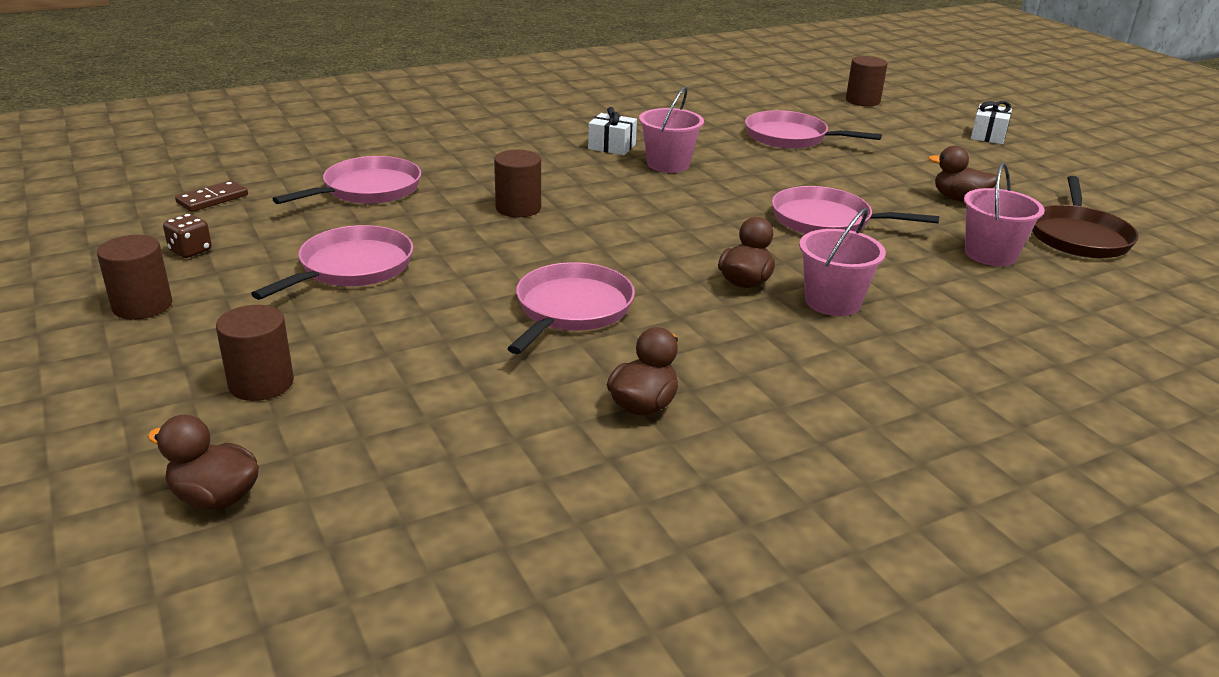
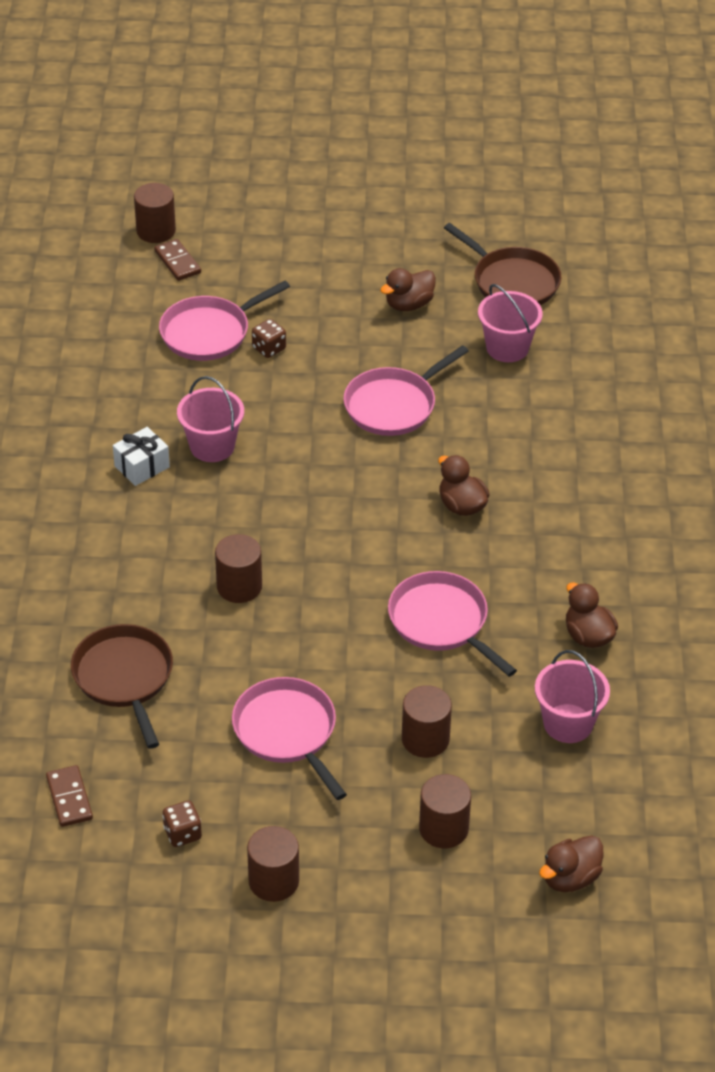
camera: 60 degrees left, 15 degrees up
(368, 189) = (124, 678): pink pan -> brown pan
(393, 340) = (425, 739): none -> brown cylinder
(809, 160) = (269, 348): none -> brown dice
(832, 302) = (520, 474): pink bucket -> pink bucket (568, 723)
(844, 113) = (177, 262): none -> brown domino
(988, 136) = (300, 203): white gift -> none

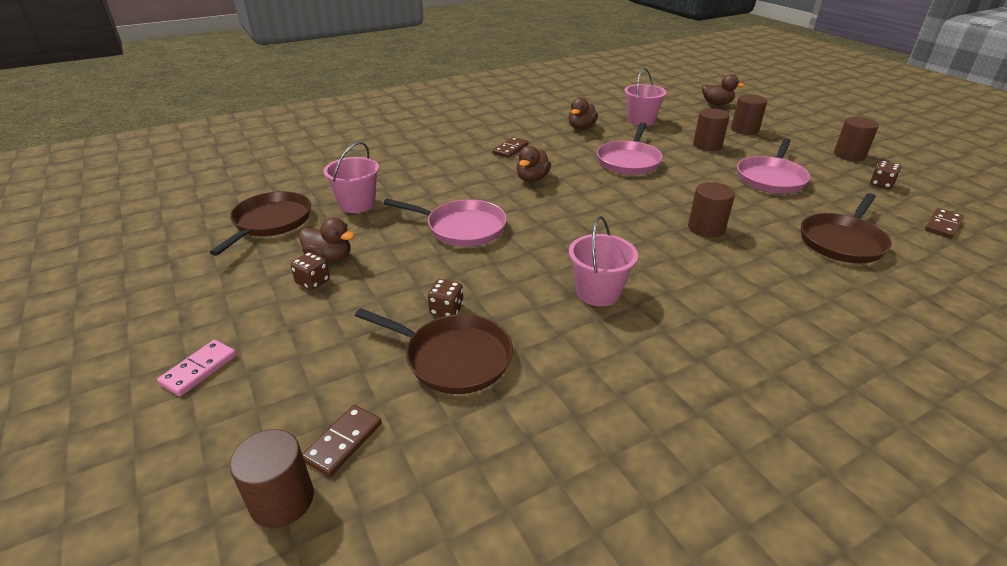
camera: 120 degrees left, 10 degrees down
(142, 466) = (666, 320): white gift -> none
(209, 333) = (453, 358): pink pan -> brown pan
(307, 214) = (199, 369): none -> pink domino
(376, 286) = (313, 282): none -> brown dice
(564, 525) = (510, 149): none -> brown domino

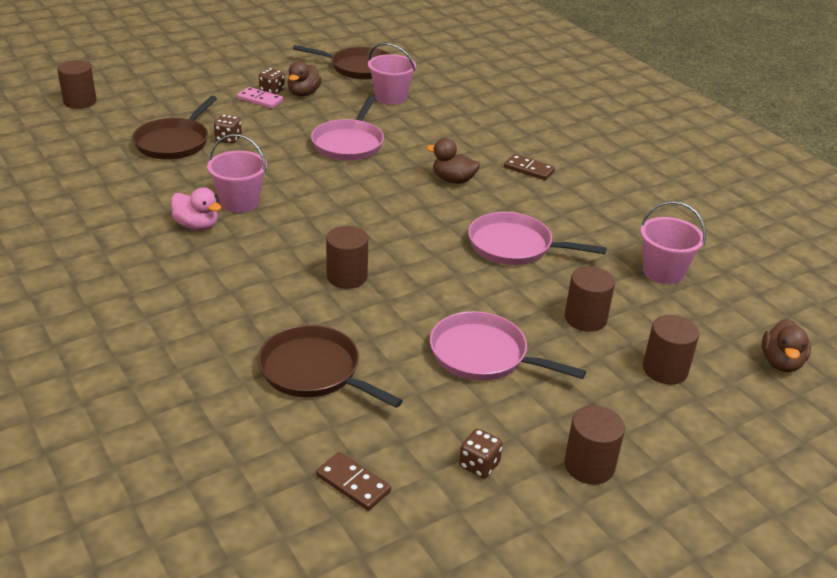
camera: 85 degrees right, 0 degrees up
(199, 369) = (186, 69): pink domino -> pink domino (260, 100)
(343, 442) = (113, 113): brown domino -> none
(581, 128) = (614, 220): brown duck -> none
(657, 319) = (197, 226): none -> pink duck

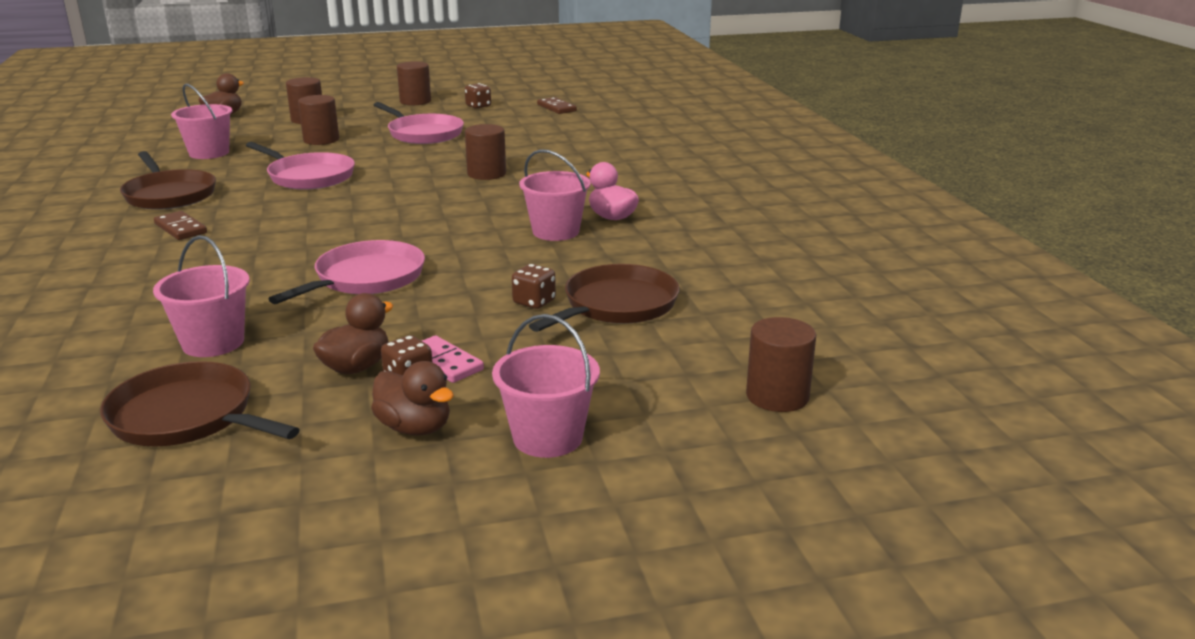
camera: 160 degrees left, 10 degrees down
(192, 75) = (547, 437): none -> pink bucket
(314, 371) = (552, 138): brown pan -> brown pan (169, 195)
(453, 180) = (287, 227): brown duck -> brown duck (415, 428)

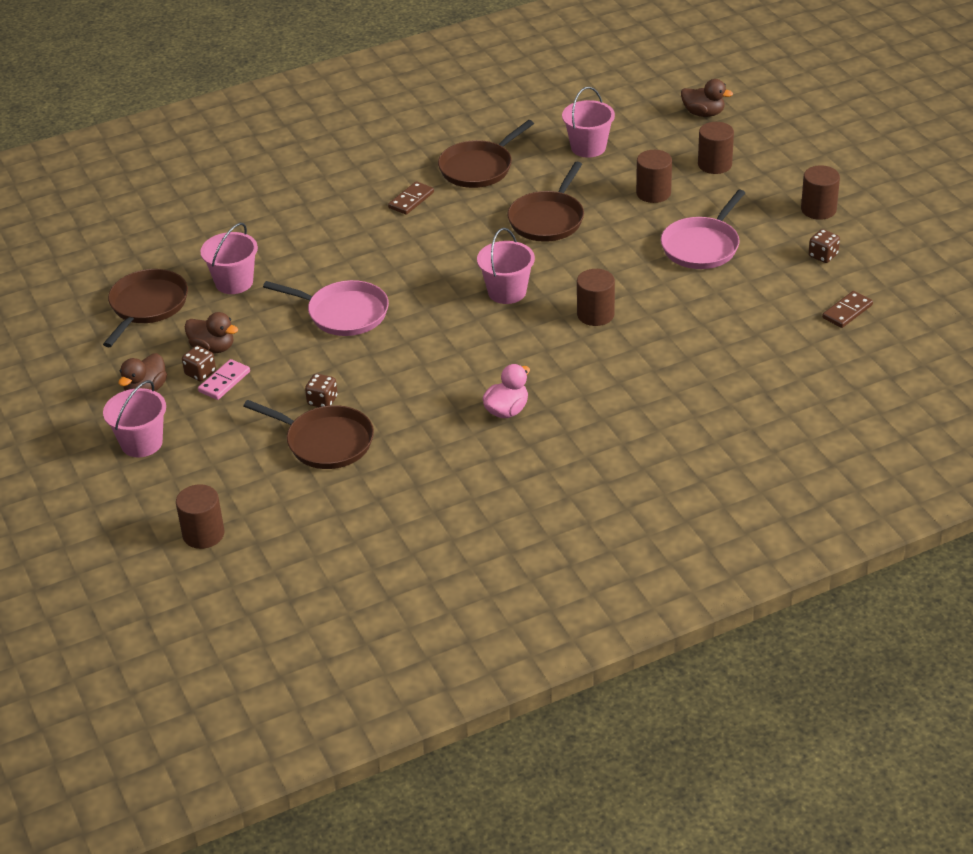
camera: 80 degrees right, 15 degrees up
(308, 177) = (548, 219): pink pan -> brown pan
(556, 232) = (462, 385): pink bucket -> pink bucket (507, 292)

